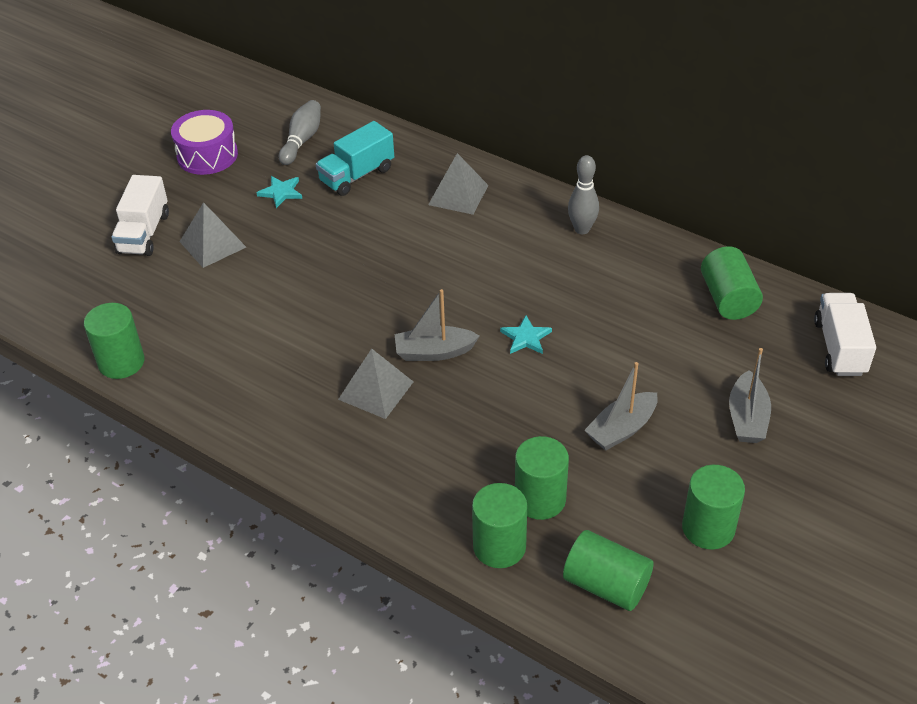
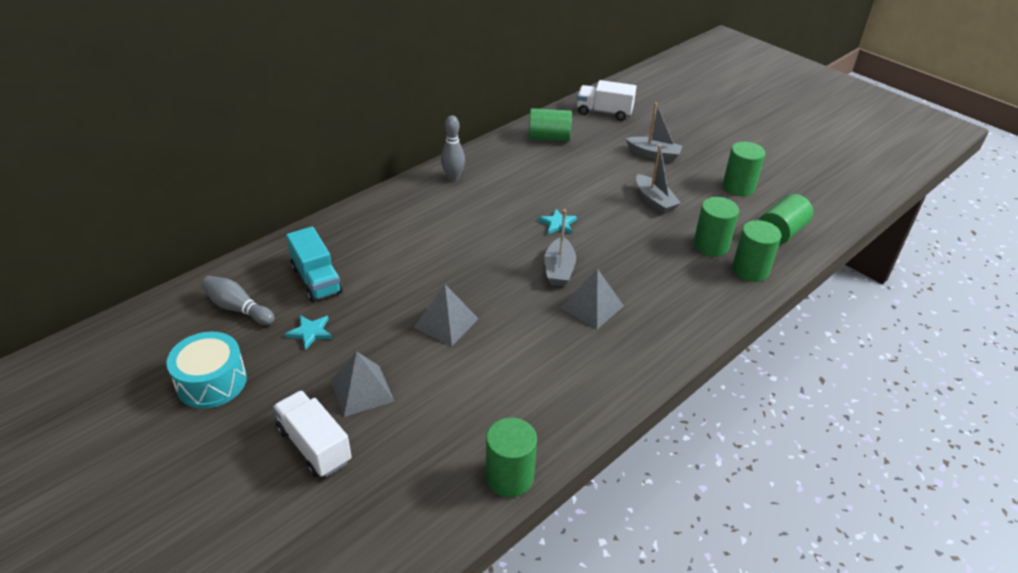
camera: 80 degrees left, 5 degrees down
(144, 233) = (314, 446): white truck -> white truck turned 150 degrees counterclockwise
(207, 155) = (211, 382): purple drum -> turquoise drum
(458, 195) = (379, 228): grey pyramid -> grey pyramid (446, 323)

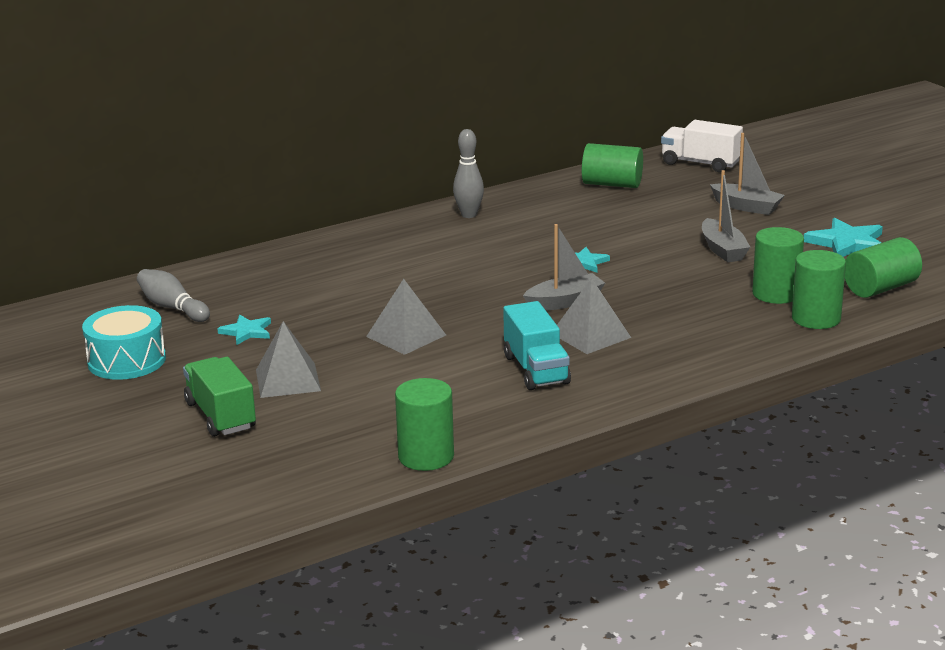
camera: 15 degrees right, 15 degrees down
(314, 446) = (220, 416): white truck -> green truck
(316, 280) = (268, 291): turquoise truck -> turquoise truck (536, 370)
(559, 270) = (565, 302): grey boat -> grey boat turned 135 degrees counterclockwise
(738, 187) = (847, 243): green cylinder -> turquoise star

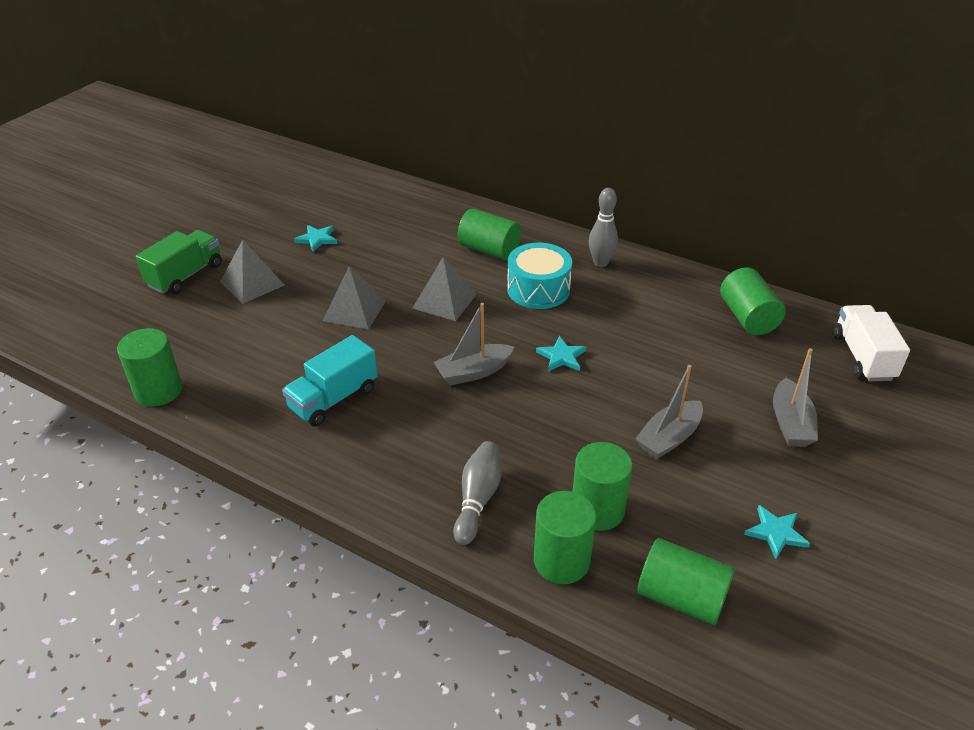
camera: 60 degrees right, 15 degrees up
(126, 361) = (247, 211): turquoise drum -> turquoise drum (538, 289)
(172, 308) = (335, 197): grey bowling pin -> grey bowling pin (478, 499)
(385, 255) = (489, 250): none -> green cylinder
(565, 302) = (473, 372): grey boat -> grey boat turned 120 degrees clockwise
(591, 335) = (418, 409): grey pyramid -> grey pyramid (444, 301)
(847, 243) = (776, 533): turquoise star -> turquoise star, size x0.60

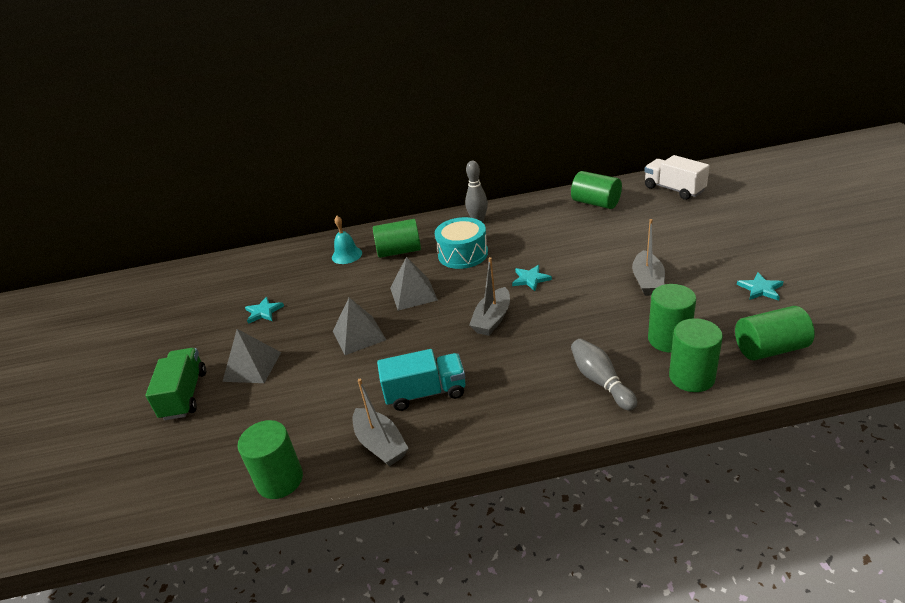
camera: 35 degrees left, 5 degrees down
(333, 399) = (425, 393): turquoise truck -> turquoise truck turned 105 degrees counterclockwise
(443, 226) = (347, 255): none -> turquoise bell
(790, 423) = (690, 237): grey boat -> grey boat (380, 444)

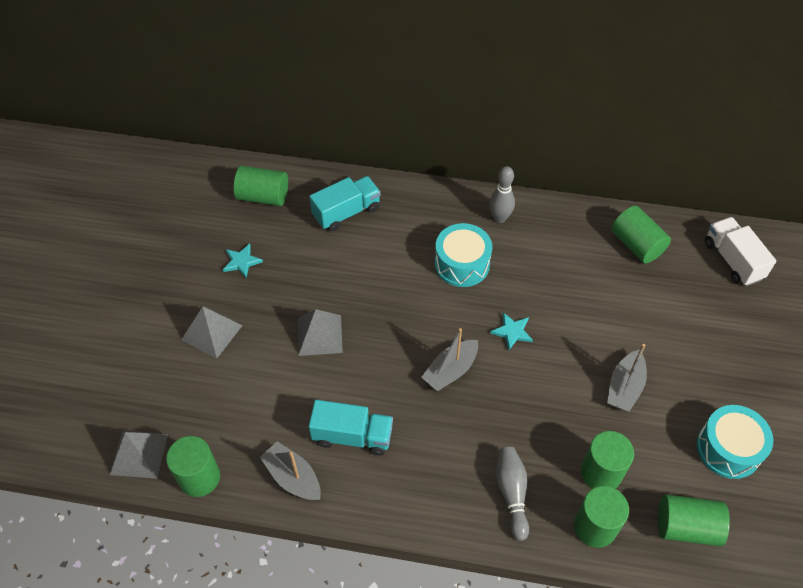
camera: 15 degrees right, 20 degrees up
(184, 395) = (145, 342): green truck -> none
(347, 255) = (346, 212): turquoise bell -> turquoise truck
(380, 444) = (293, 477): grey boat -> grey boat turned 150 degrees clockwise
(399, 251) = (400, 230): green cylinder -> green cylinder (263, 196)
(413, 294) = (391, 301): grey pyramid -> grey pyramid (139, 454)
(760, 289) = (728, 448): turquoise star -> turquoise drum

